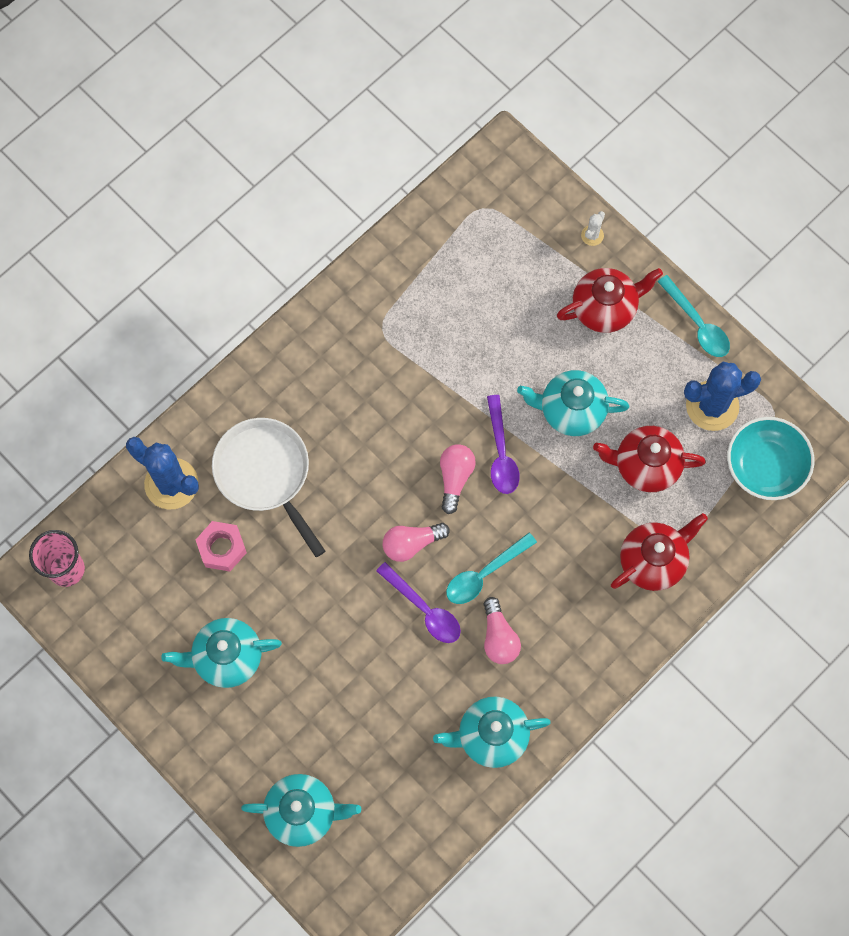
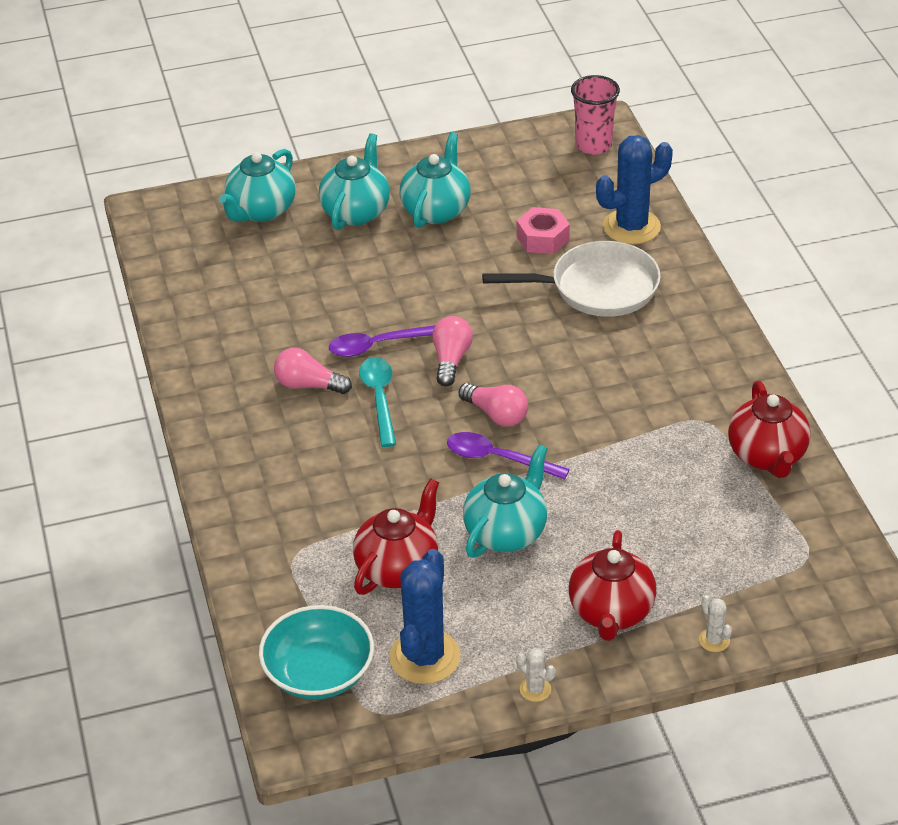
camera: 120 degrees right, 30 degrees down
(491, 736) = (221, 345): turquoise teapot -> turquoise teapot (356, 211)
(653, 560) = (290, 530): red teapot -> red teapot (767, 456)
(697, 324) = (535, 689): turquoise spoon -> white cactus

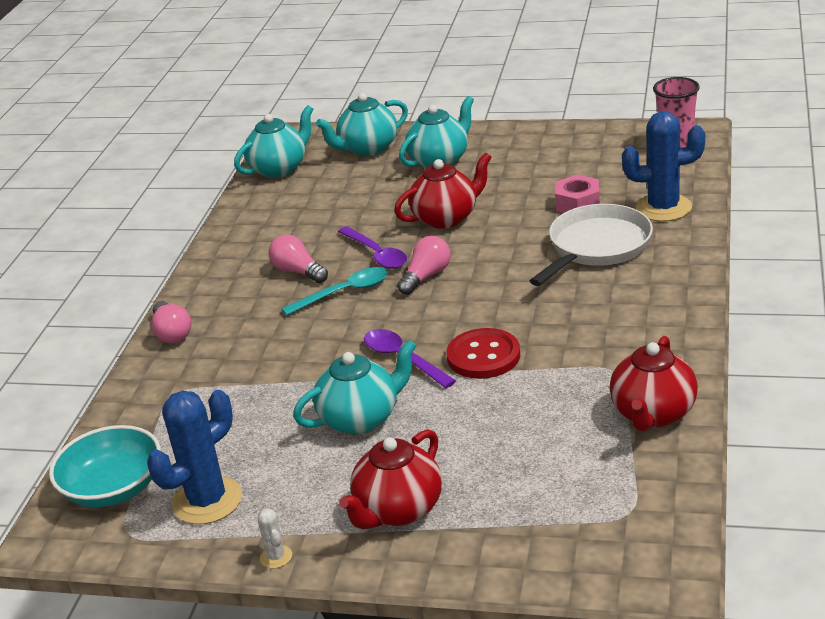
camera: 30 degrees right, 10 degrees down
(378, 345) = (377, 254): purple spoon -> purple spoon turned 135 degrees counterclockwise
(379, 398) = (344, 292): turquoise spoon -> turquoise spoon turned 45 degrees clockwise
(398, 568) = (248, 423): red teapot -> red teapot (446, 218)
(436, 210) = (504, 169): turquoise teapot -> turquoise teapot (279, 168)
(496, 415) = (429, 325): pink light bulb -> pink light bulb (172, 333)
(574, 436) = (483, 356): none -> red button
(597, 288) = (596, 247): white pan -> white pan turned 75 degrees counterclockwise
(714, 640) = (475, 563): white cactus -> none

